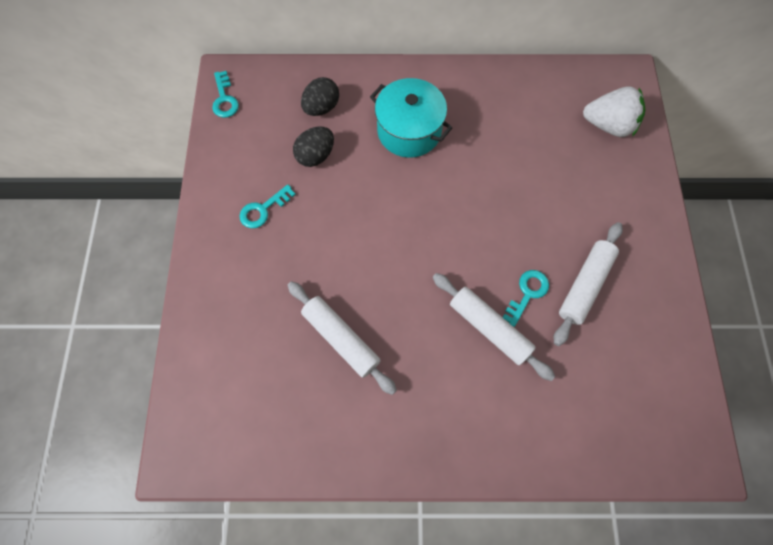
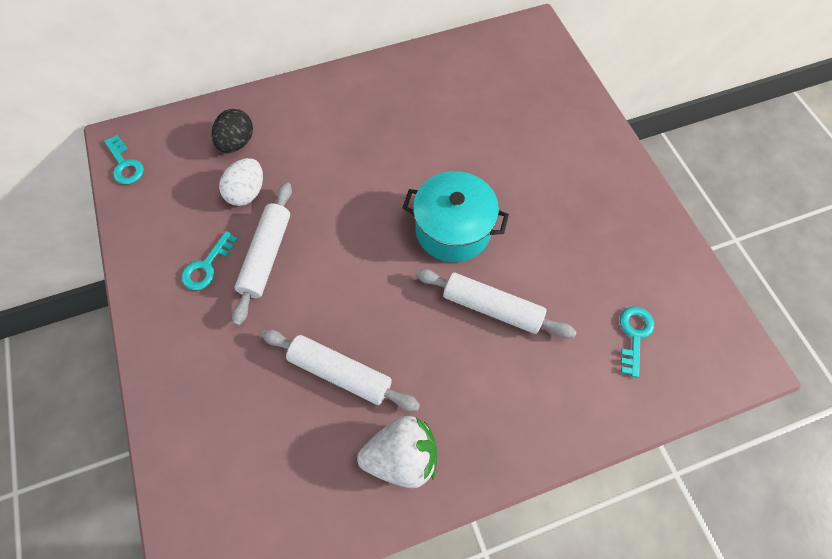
camera: 20 degrees left, 5 degrees down
(316, 155) = (247, 192): black egg -> white egg
(409, 131) = (339, 139): turquoise pot -> turquoise pot (453, 230)
(527, 293) = (517, 260): turquoise key -> turquoise key (634, 335)
(584, 285) = (569, 234): white rolling pin -> white rolling pin (266, 256)
(608, 125) = (533, 77): white strawberry -> white strawberry (402, 456)

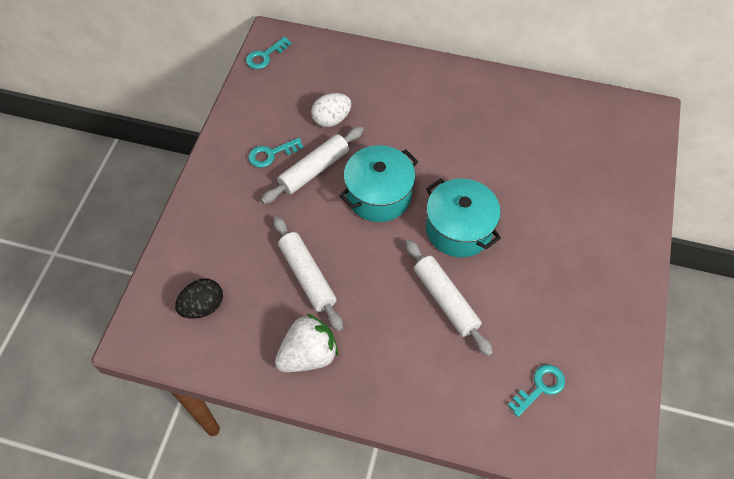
camera: 35 degrees right, 5 degrees down
(125, 164) = (265, 56): turquoise key -> turquoise key turned 45 degrees clockwise
(237, 143) = (349, 81): black egg -> black egg (203, 306)
(352, 242) = (378, 195): none -> turquoise pot
(402, 456) = (308, 354): white strawberry -> white strawberry turned 60 degrees counterclockwise

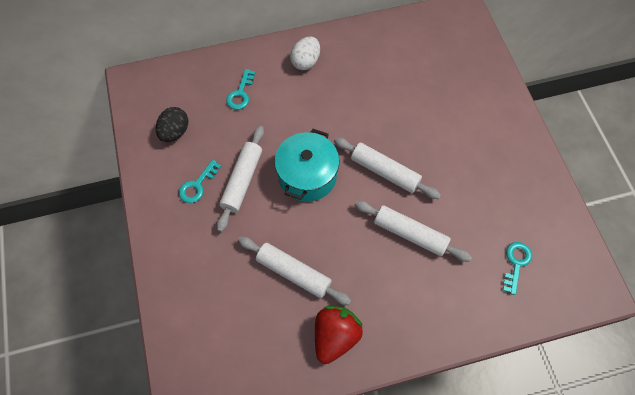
camera: 30 degrees left, 5 degrees up
(203, 306) = (224, 345): black egg -> black egg (175, 132)
(265, 56) = (136, 101): turquoise key -> turquoise key (240, 93)
(308, 354) = (335, 336): white strawberry -> red strawberry
(331, 119) = (229, 130): white egg -> white egg (305, 62)
(458, 229) = (385, 172): turquoise pot -> white rolling pin

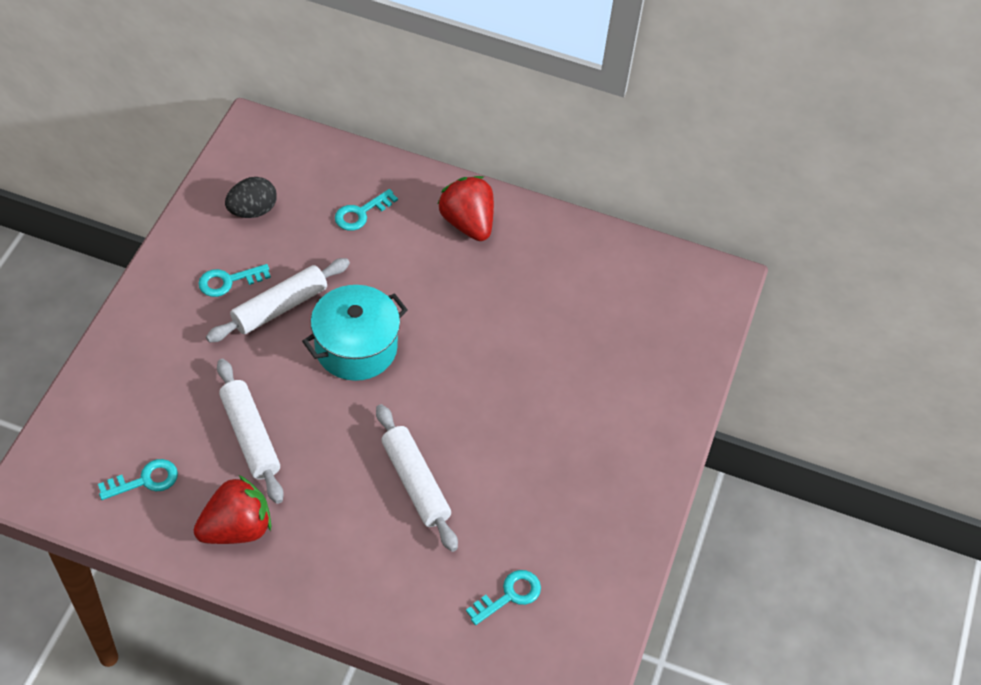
camera: 30 degrees right, 10 degrees down
(254, 347) = (145, 480): none -> turquoise key
(305, 62) = (467, 223): white egg -> red strawberry
(385, 172) = (448, 399): white rolling pin -> none

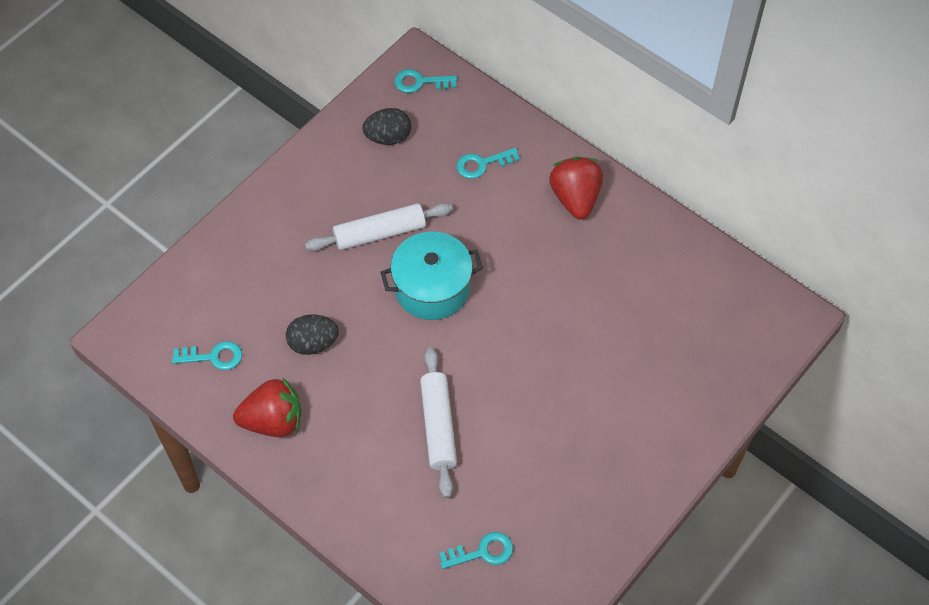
camera: 25 degrees right, 5 degrees up
(228, 281) = (344, 197): turquoise key -> turquoise key (420, 82)
(250, 436) = (313, 343): white rolling pin -> black egg

